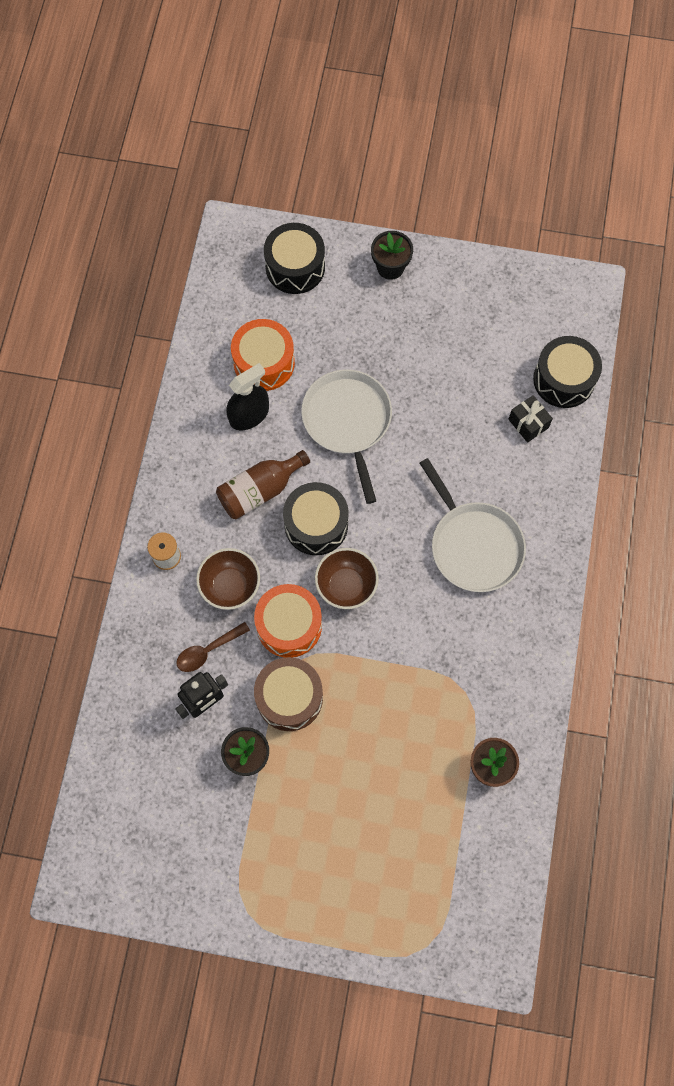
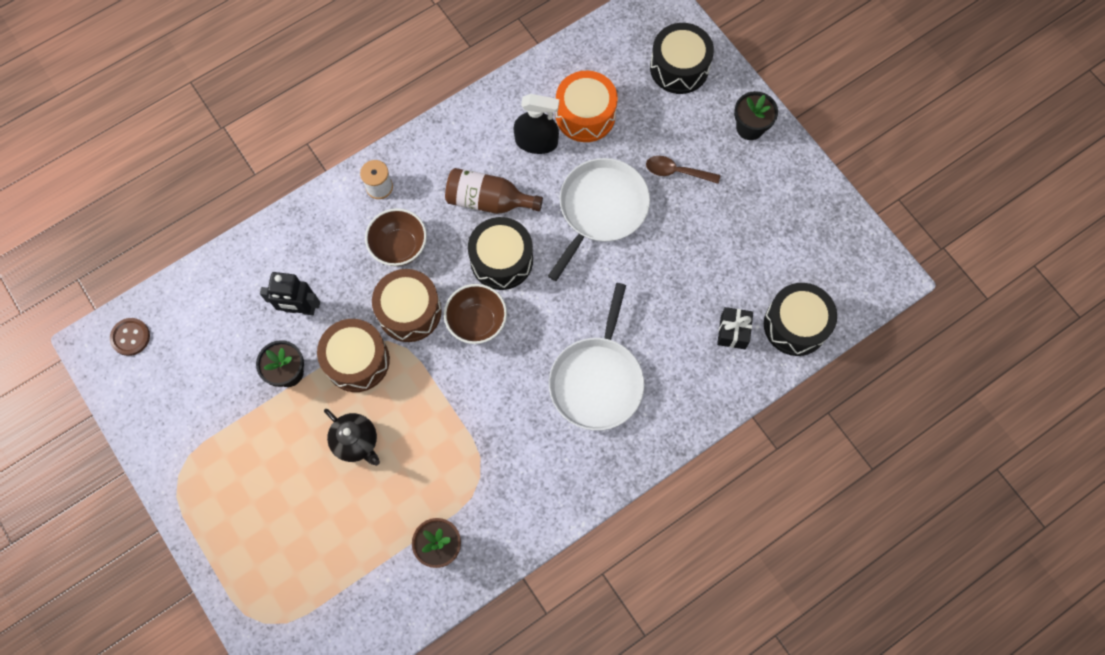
camera: 45 degrees right, 0 degrees up
(95, 851) = (130, 337): none -> brown button
(208, 650) = (338, 276): brown spoon -> brown spoon (676, 171)
(289, 625) = (409, 311): orange drum -> brown drum
(352, 755) = (356, 442): none -> black teapot

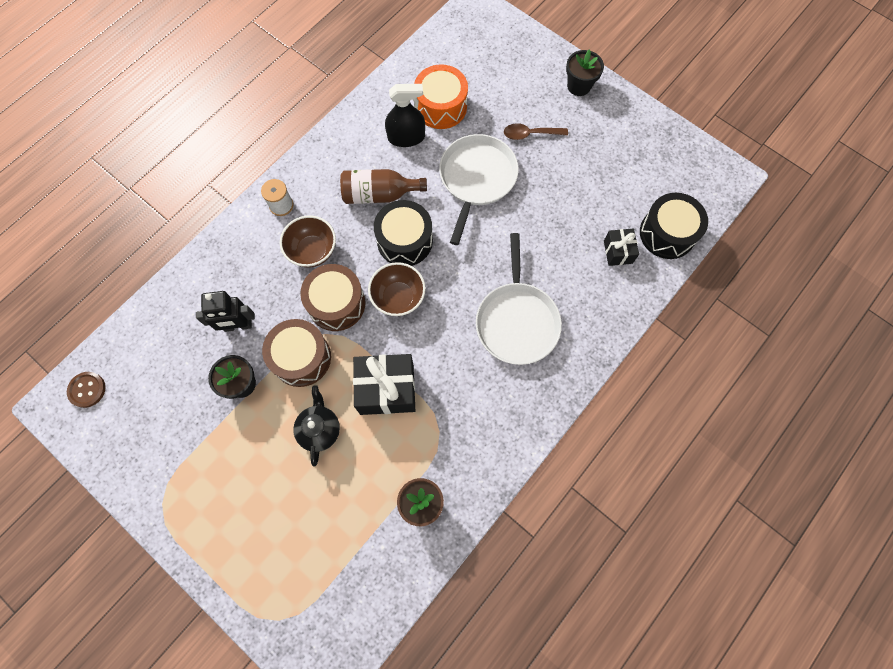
camera: 15 degrees left, 0 degrees up
(356, 442) = (320, 429): black teapot -> black teapot turned 120 degrees counterclockwise
(437, 418) = (387, 389): none -> black gift
(679, 67) = (506, 52): black drum -> none

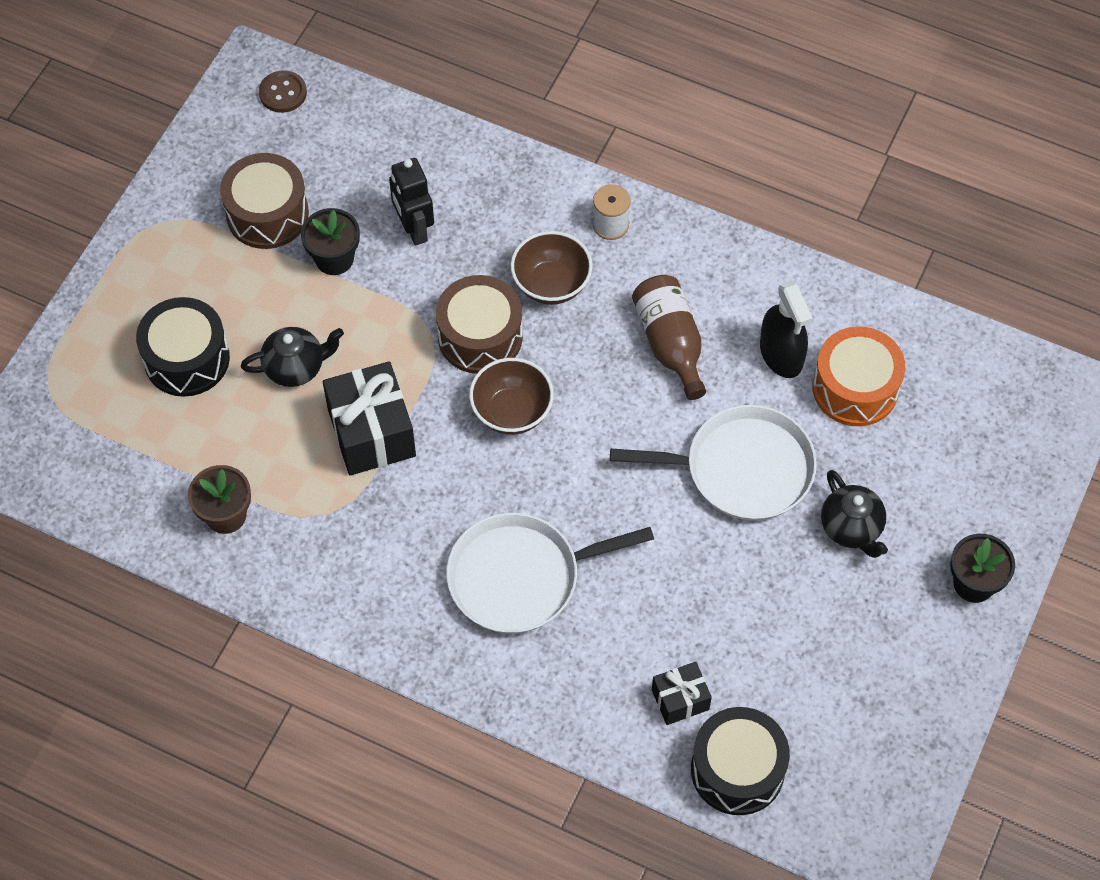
camera: 75 degrees right, 10 degrees down
(301, 358) = (389, 317): brown drum -> brown drum (267, 214)
(405, 241) = (604, 397): black drum -> black drum (187, 359)
(530, 134) = (851, 528): brown spoon -> black teapot

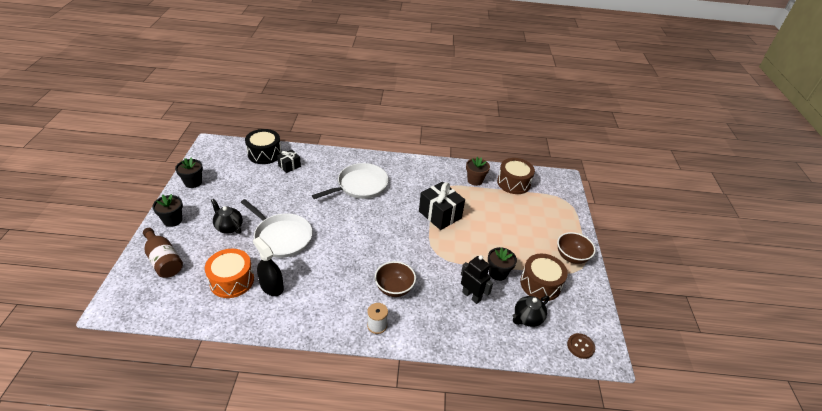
camera: 155 degrees right, 20 degrees down
(187, 359) = (527, 222): black drum -> none
(295, 367) = (484, 229): black teapot -> black teapot (527, 318)
(480, 336) = (416, 258): brown drum -> brown drum (513, 183)
(512, 412) = (388, 234): brown bowl -> brown bowl (571, 257)
(670, 343) = (327, 277): brown bottle -> brown bottle (163, 260)
(742, 469) = (281, 237): white pan -> white pan turned 120 degrees counterclockwise
(929, 701) = (193, 182): none -> black flower pot

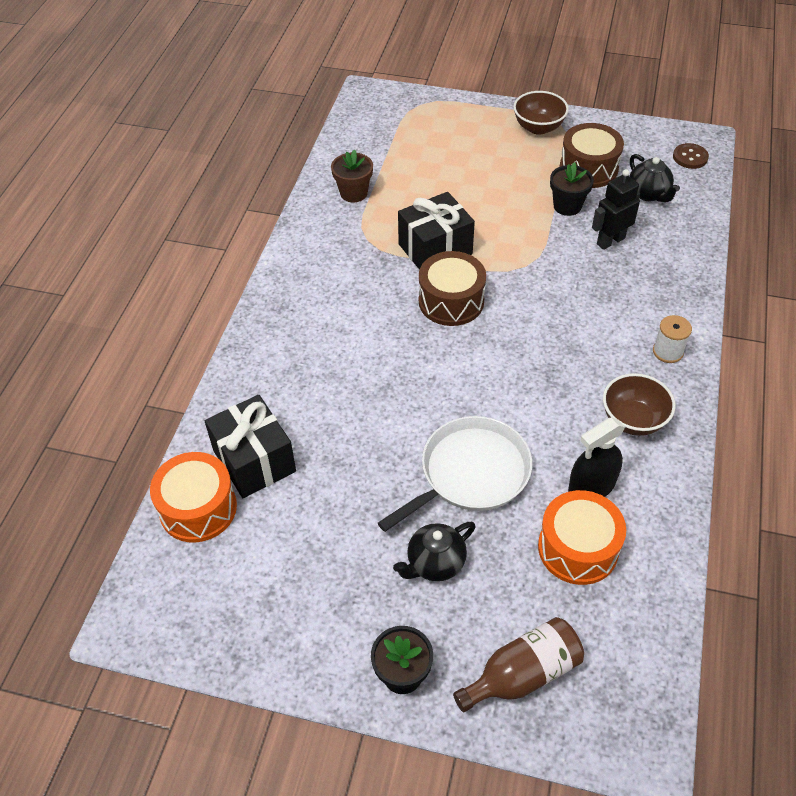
camera: 75 degrees left, 10 degrees up
(193, 182) = (276, 648): black flower pot -> none
(264, 154) = (198, 508): black drum -> orange drum
(289, 166) = (254, 461): black gift -> black gift, size x1.82
(360, 185) = (340, 348): white pan -> none
(394, 288) = (596, 324): brown bowl -> brown bowl (633, 420)
(513, 183) = (369, 150): brown drum -> brown drum (451, 301)

